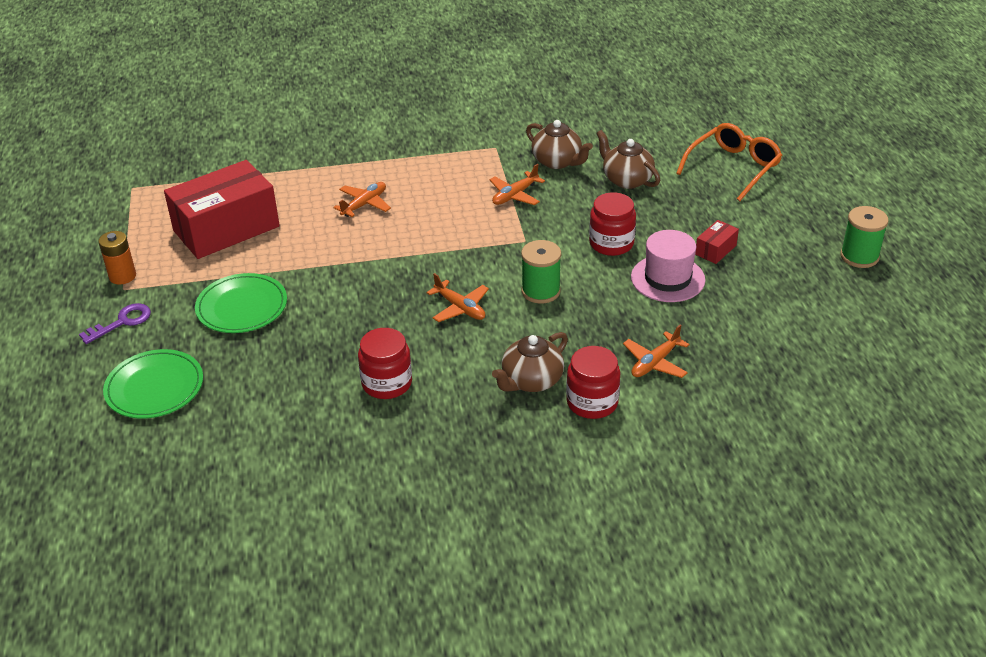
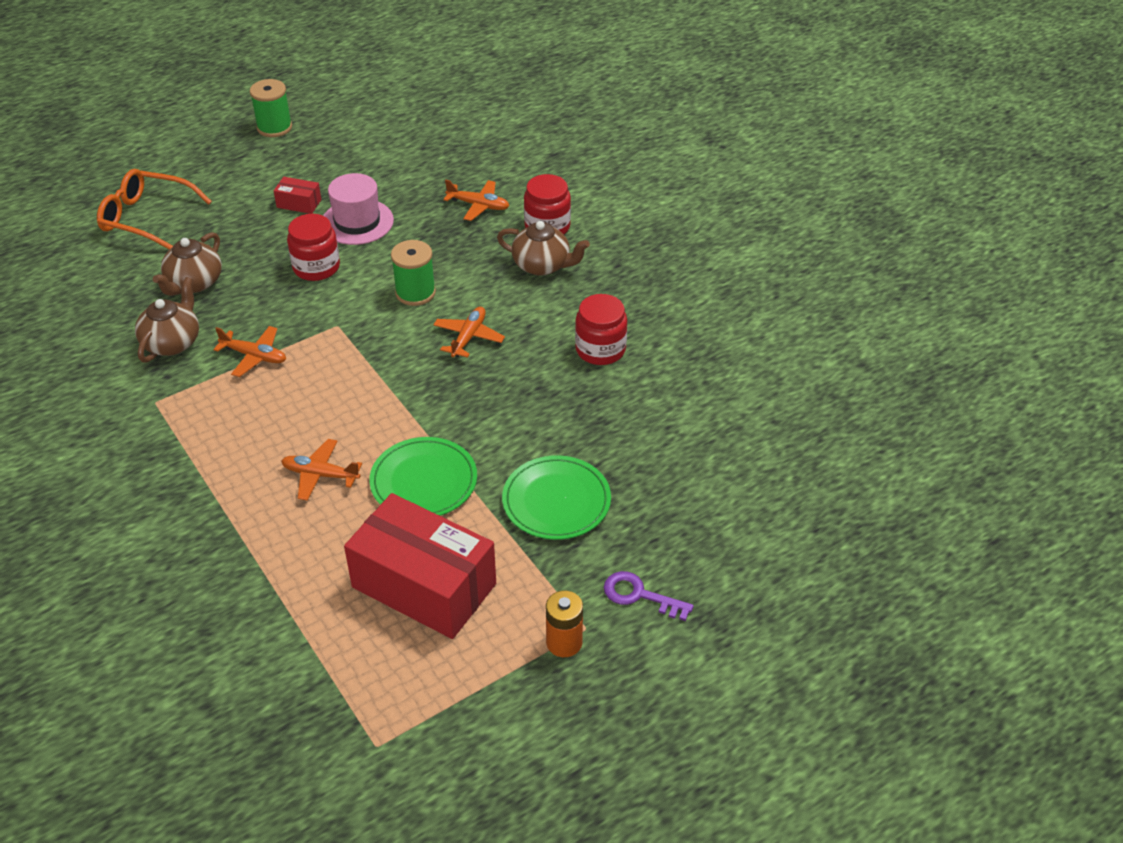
camera: 115 degrees left, 5 degrees up
(154, 387) = (713, 512): green plate -> green plate (424, 481)

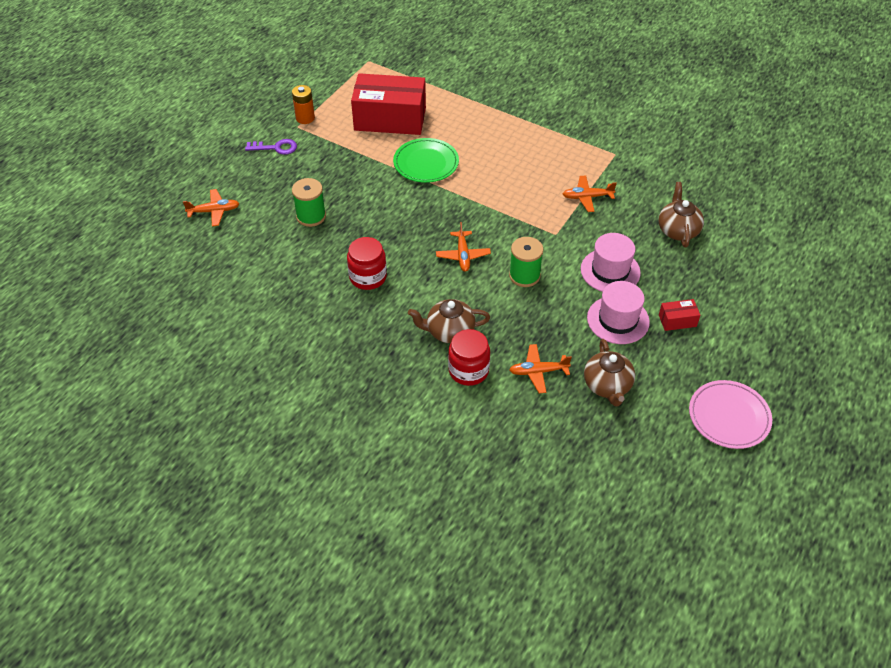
camera: 155 degrees right, 5 degrees up
(147, 218) = (769, 267): orange glasses -> none
(172, 342) = (645, 189): brown teapot -> brown teapot (607, 386)
(274, 127) = (780, 393): green spool -> green spool (311, 216)
(316, 267) = (610, 271): red jar -> pink hat
(320, 475) = (485, 148): orange plane -> orange plane (214, 211)
(338, 126) = (729, 416): none -> pink plate
(556, 501) = (344, 177): green plate -> none

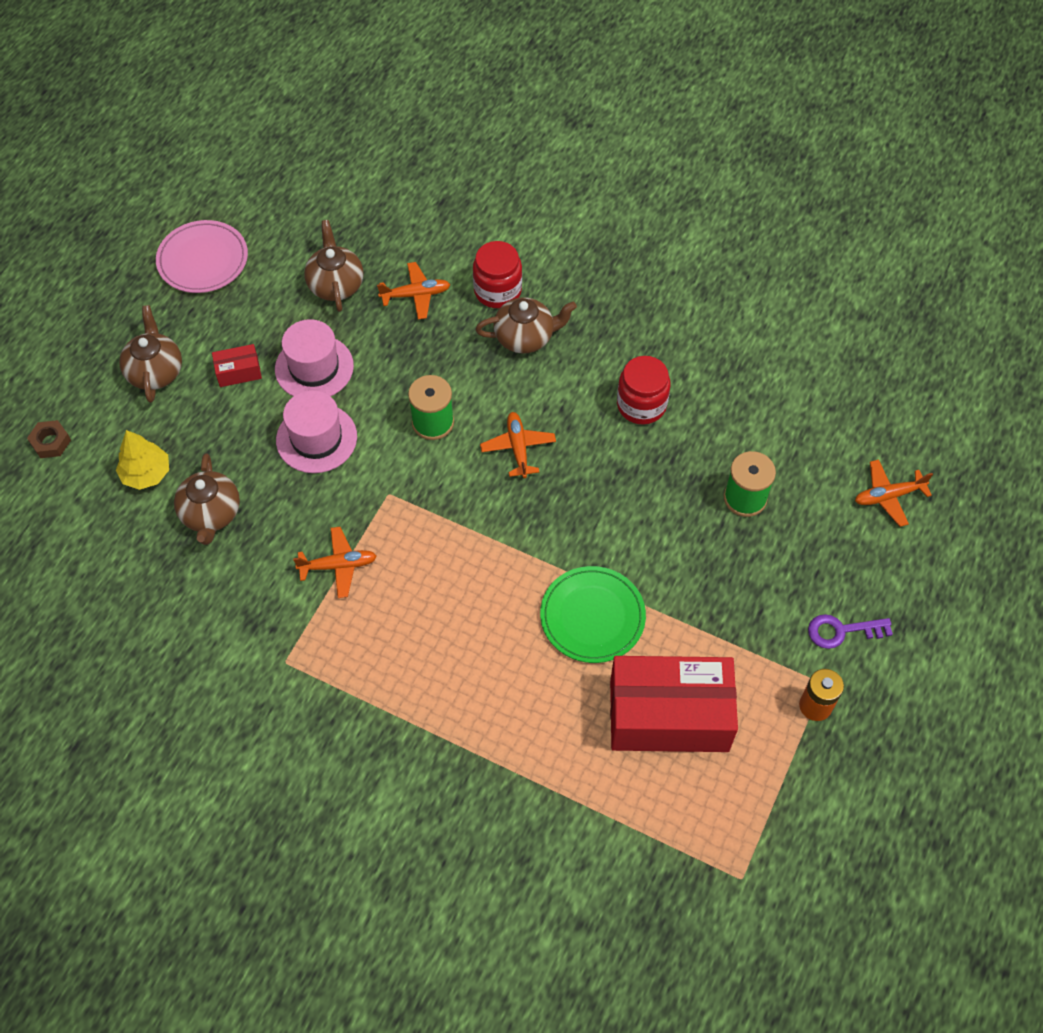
camera: 175 degrees right, 10 degrees up
(730, 257) = (146, 473): none -> yellow tree
(744, 325) = (155, 371): none -> brown teapot
(808, 281) = (51, 442): none -> brown nut

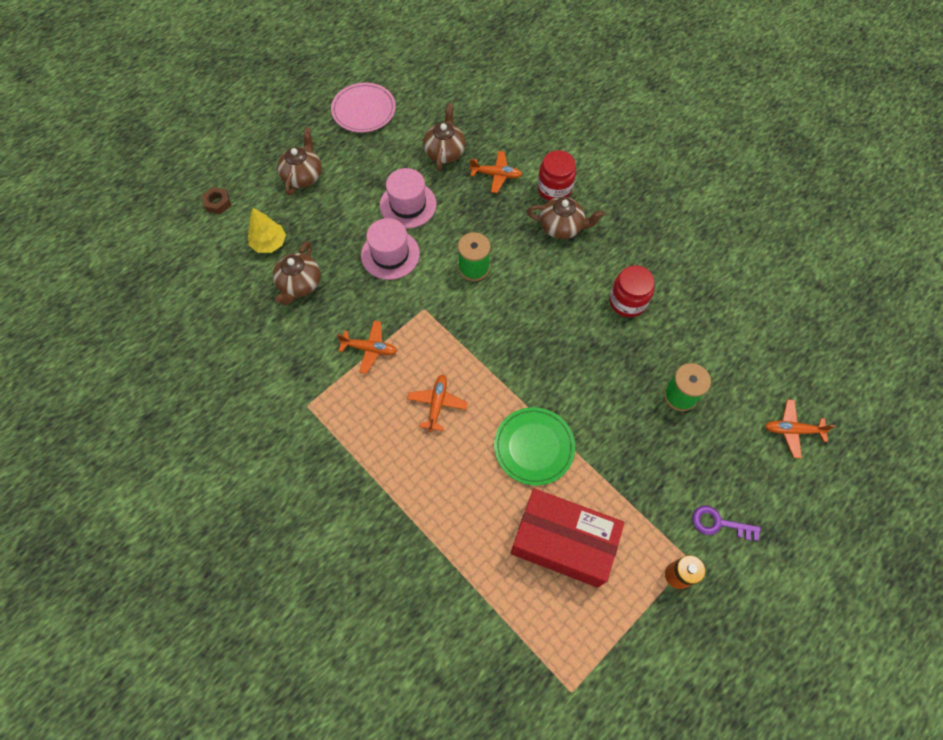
camera: 20 degrees right, 5 degrees up
(239, 372) = (357, 193): red box -> none
(518, 448) = (526, 305): orange plane -> orange plane (437, 404)

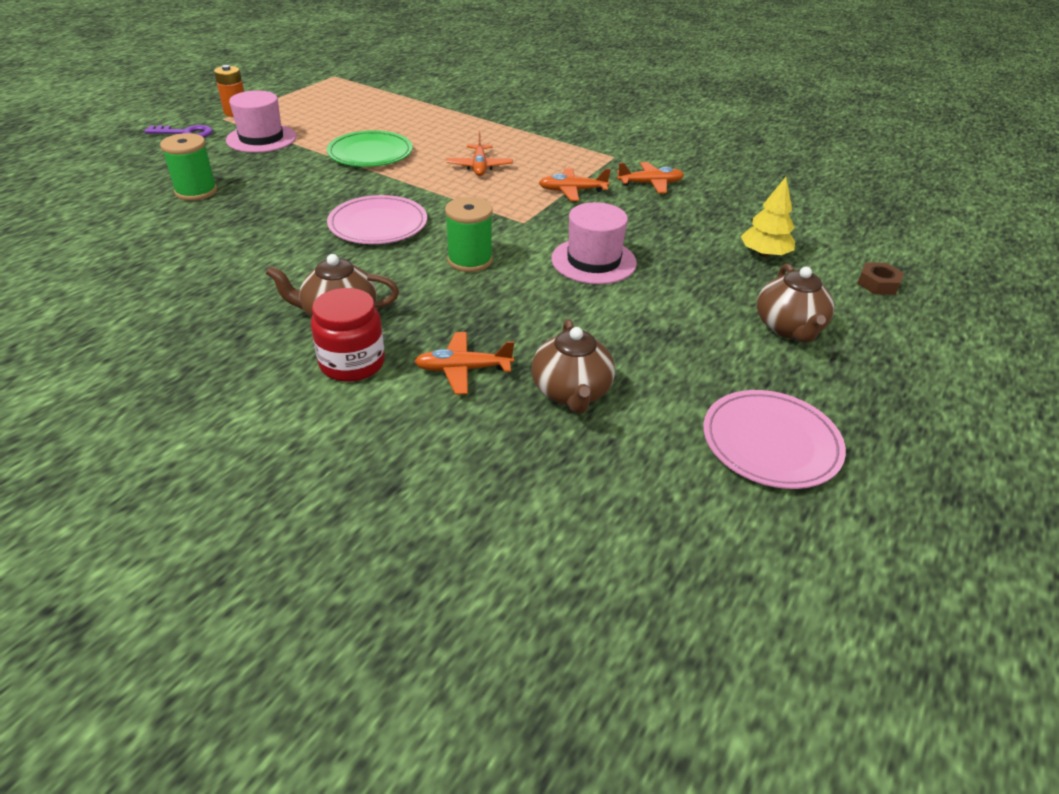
camera: 165 degrees right, 25 degrees down
(300, 284) = (691, 226): brown teapot -> none
(408, 205) = (598, 313): pink hat -> pink hat (261, 138)
(533, 322) = (378, 224): none -> pink plate
(562, 542) = (340, 117): red box -> none
(627, 301) = (244, 252): red jar -> none
(792, 430) = (68, 181): orange plane -> orange plane (650, 184)

